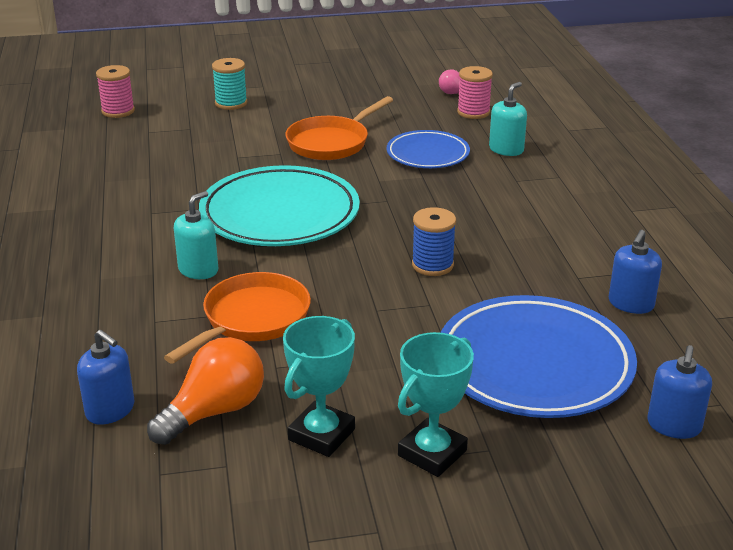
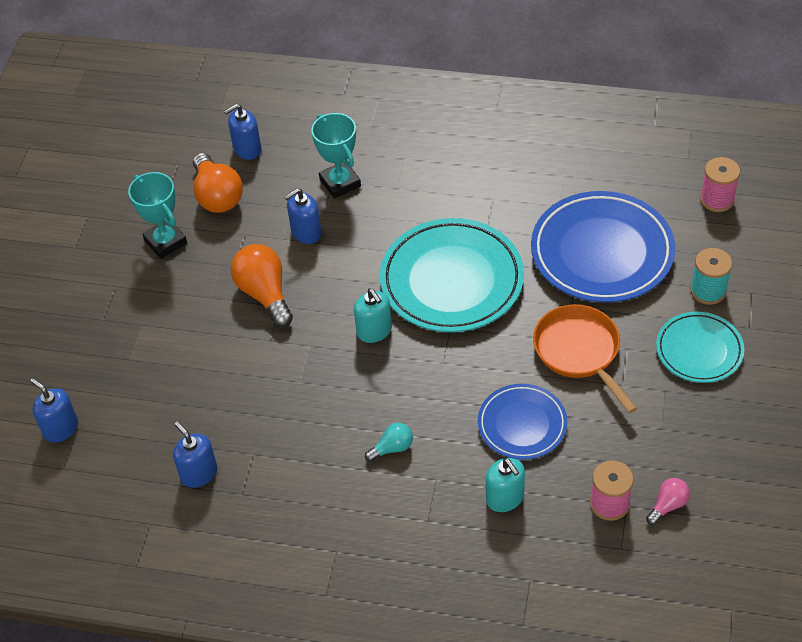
camera: 115 degrees right, 20 degrees up
(198, 270) = (388, 214): turquoise soap dispenser -> turquoise soap dispenser (374, 331)
(252, 319) = (306, 232): orange pan -> blue soap dispenser
(298, 100) = (699, 350): none -> turquoise plate
(364, 325) = (265, 294): none -> orange light bulb
(432, 265) = (321, 360): blue spool -> none
(432, 453) = (117, 290): turquoise trophy -> turquoise trophy (340, 183)
(503, 206) = (392, 448): none -> turquoise light bulb
(534, 364) = (165, 377): blue plate -> blue plate (602, 252)

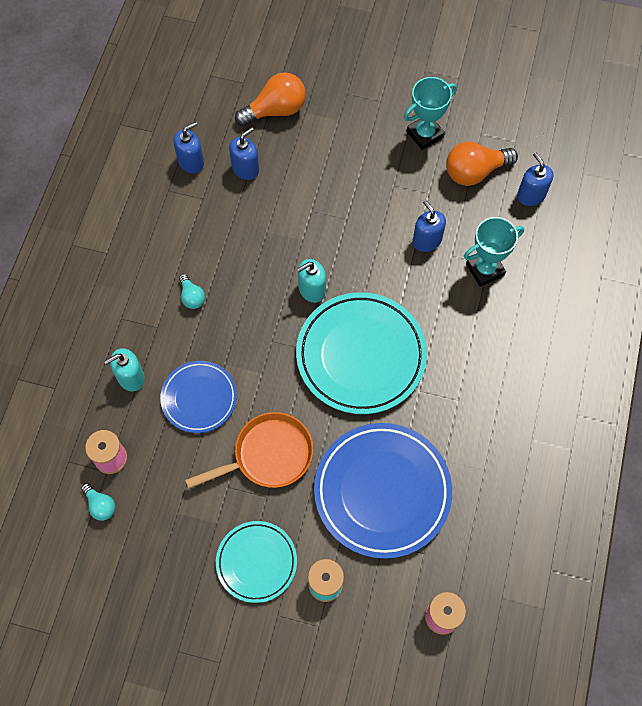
camera: 90 degrees right, 15 degrees up
(61, 428) = (246, 72): blue soap dispenser -> blue soap dispenser (245, 168)
(265, 294) = (361, 208): orange light bulb -> orange light bulb (275, 110)
(668, 505) = (100, 505): pink light bulb -> turquoise light bulb

